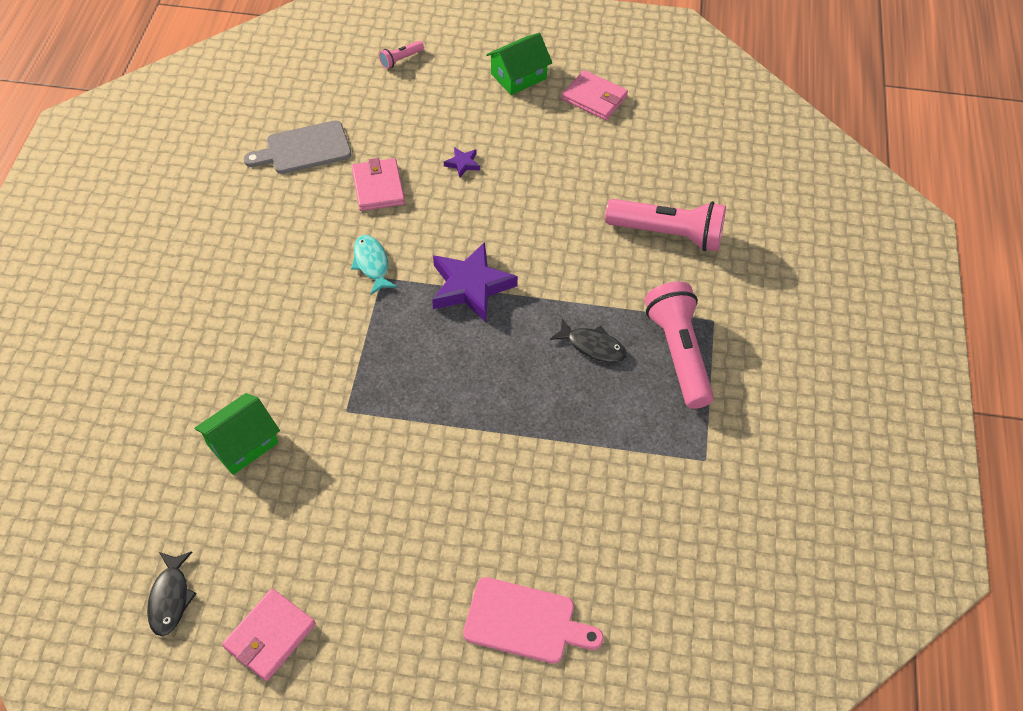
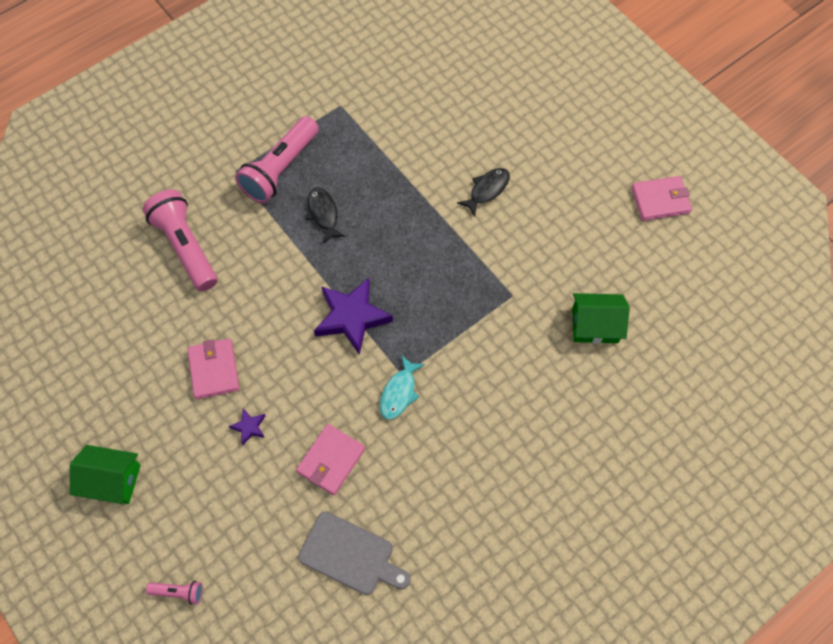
camera: 135 degrees left, 10 degrees up
(170, 598) = (703, 262): black fish -> black fish (487, 190)
(525, 622) = (520, 107): pink cutting board -> none
(594, 98) = (86, 403): pink wallet -> pink wallet (214, 370)

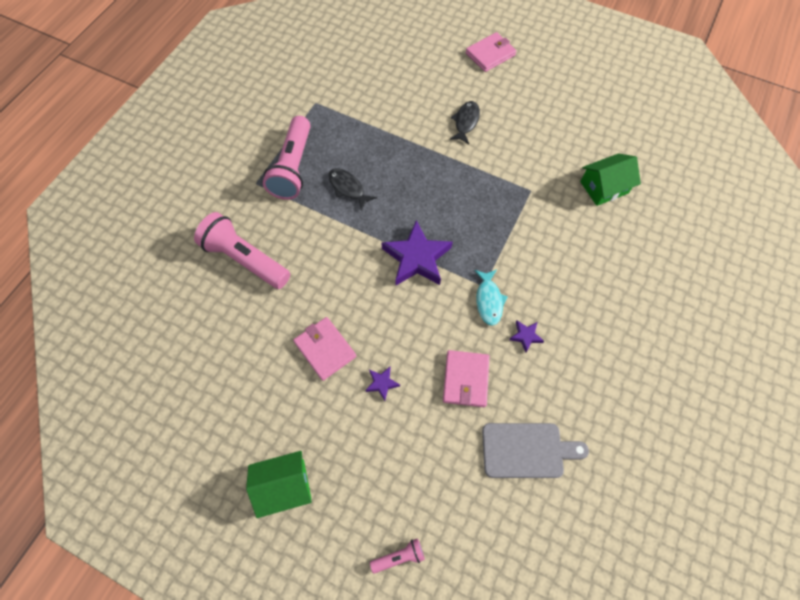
camera: 25 degrees left, 0 degrees up
(415, 445) = (525, 336): none -> purple star
(660, 200) = (594, 82): pink wallet -> pink wallet (490, 54)

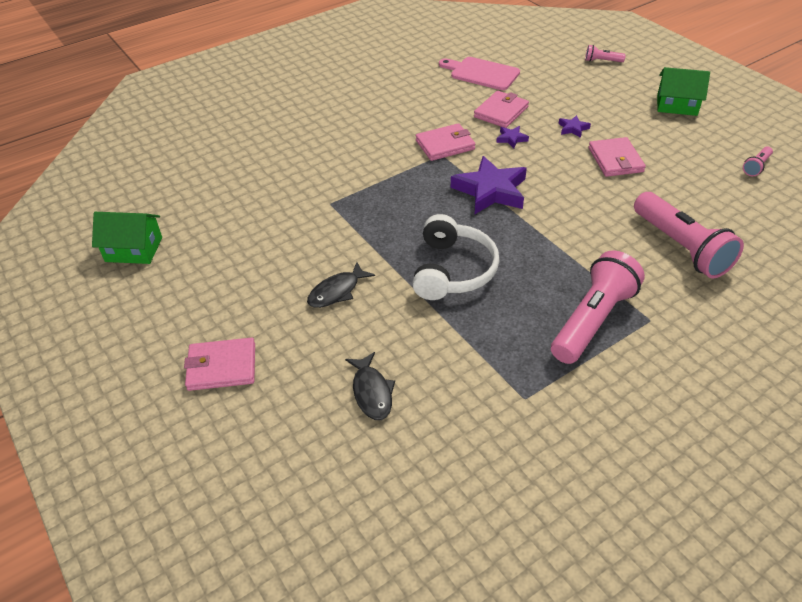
camera: 150 degrees left, 20 degrees down
(189, 399) = (756, 167): none -> pink flashlight
(348, 188) = (531, 273): black fish -> black fish (372, 392)
(402, 168) = (452, 270): none -> white headphones
(488, 300) = (445, 145): turquoise fish -> pink wallet
(525, 336) = (432, 118): purple star -> purple star (511, 139)
(527, 450) = (481, 73): grey cutting board -> pink cutting board
(604, 187) = (257, 182): green house -> green house (134, 249)

